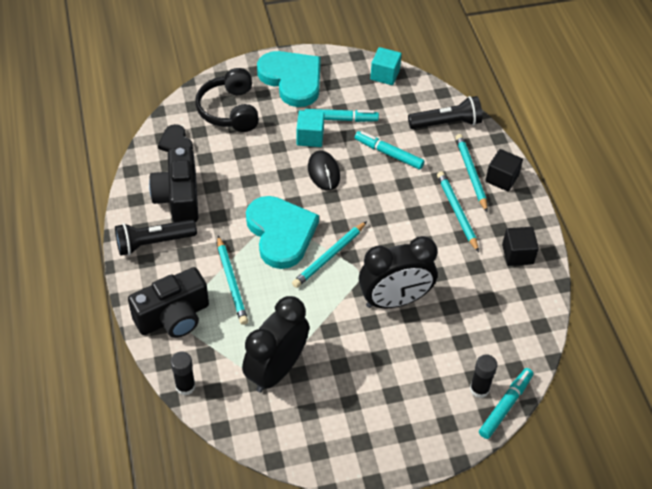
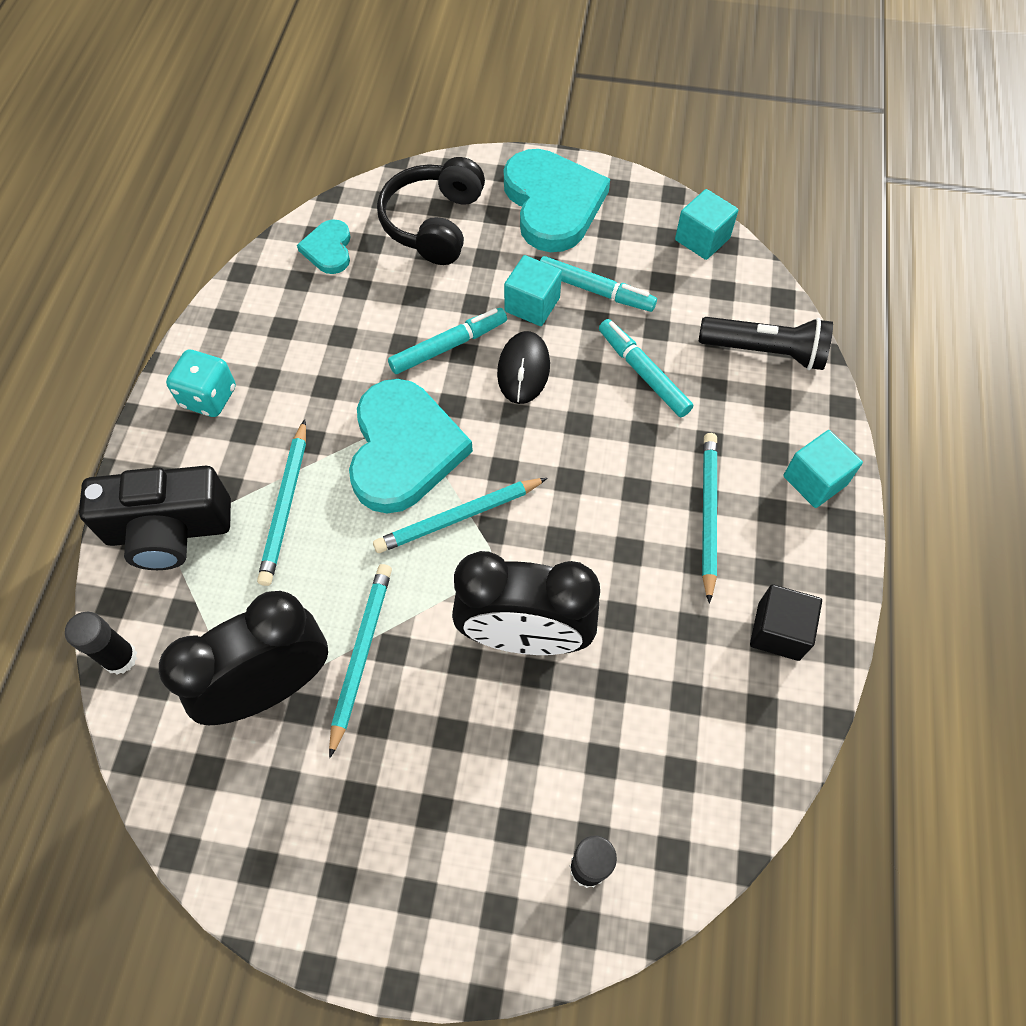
camera: 25 degrees right, 10 degrees up
(153, 242) = (209, 397): black flashlight -> turquoise dice
(176, 142) = (328, 249): black heart -> turquoise heart
(178, 198) = (284, 338): black camera -> none
(471, 173) = (765, 453): turquoise pencil -> turquoise pencil (362, 654)
(502, 178) = (815, 480): black cube -> turquoise cube
(505, 406) = (619, 922): turquoise marker -> turquoise marker (449, 346)

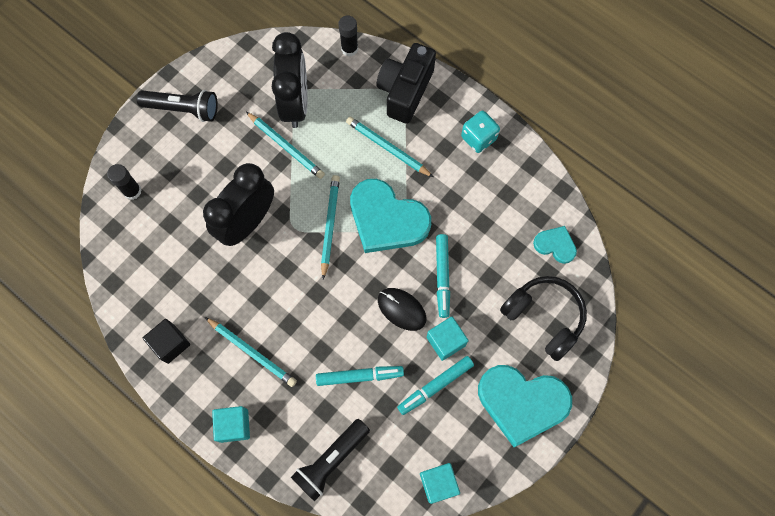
camera: 120 degrees right, 10 degrees up
(380, 883) = (183, 109): none -> black flashlight

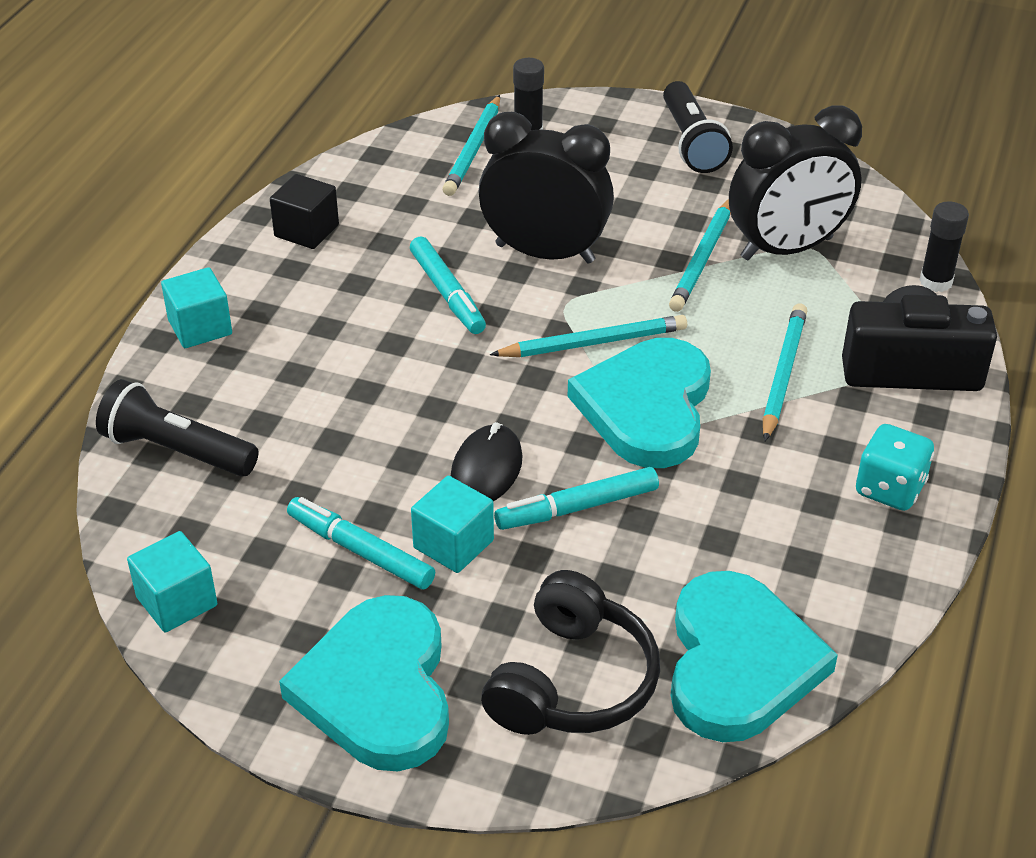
camera: 70 degrees right, 30 degrees down
(252, 353) = (327, 315): turquoise pencil -> turquoise pencil (473, 150)
(359, 376) = (338, 447): turquoise marker -> turquoise marker (447, 293)
(555, 245) = (739, 663): turquoise heart -> turquoise heart, size x2.01

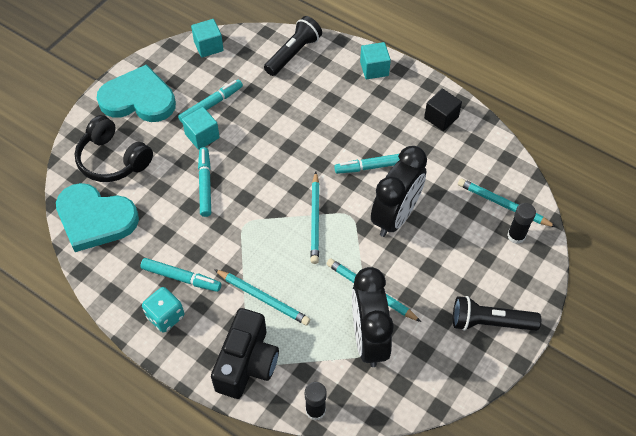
camera: 105 degrees right, 15 degrees up
(486, 469) = (242, 156): black mouse -> none
(646, 407) = (260, 229): turquoise heart -> none
(802, 488) = (181, 278): none -> turquoise marker

